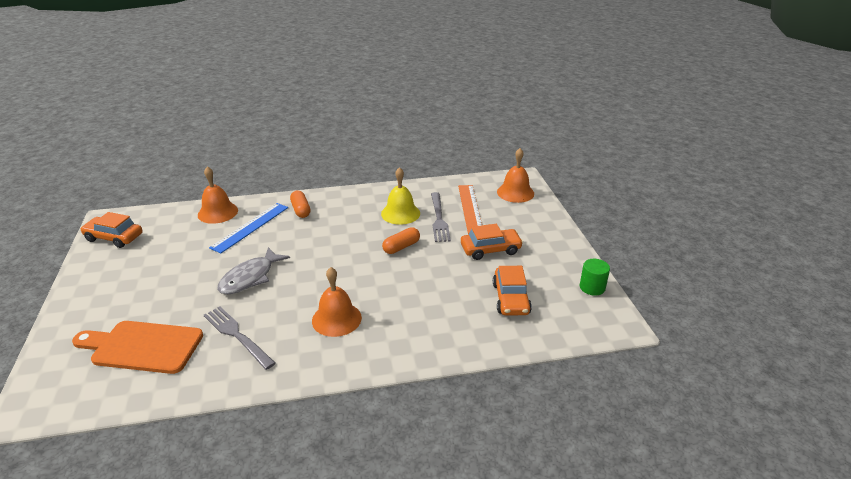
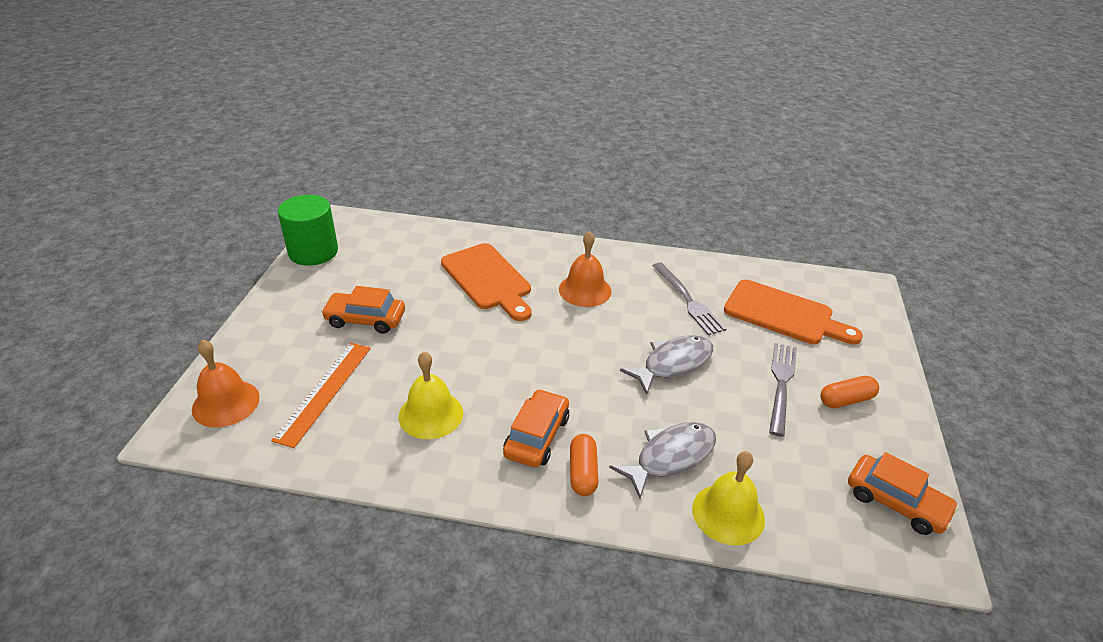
camera: 160 degrees left, 5 degrees up
(218, 212) = (728, 513): orange bell -> yellow bell
(250, 227) = (670, 457): blue ruler -> grey fish
(401, 247) = (468, 354): orange capsule -> orange capsule (846, 400)
(426, 304) = (488, 279): none -> orange cutting board
(439, 219) = (385, 385): grey fork -> grey fork (781, 383)
(511, 298) = (401, 263): orange car -> orange car (536, 436)
(592, 287) = (313, 252): green cylinder -> green cylinder, size x1.76

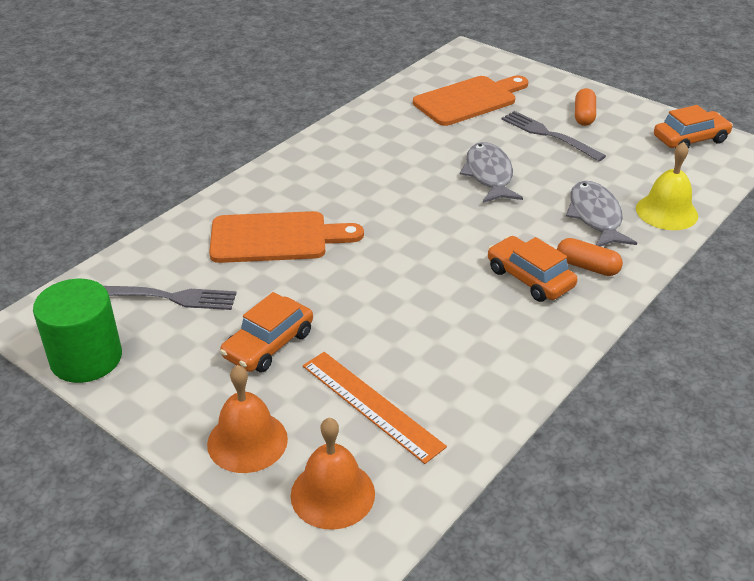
camera: 60 degrees left, 0 degrees up
(431, 414) = (459, 335): yellow bell -> none
(585, 290) = (348, 185): orange bell -> orange bell (247, 441)
(689, 301) = (414, 136): grey fork -> grey fork (169, 297)

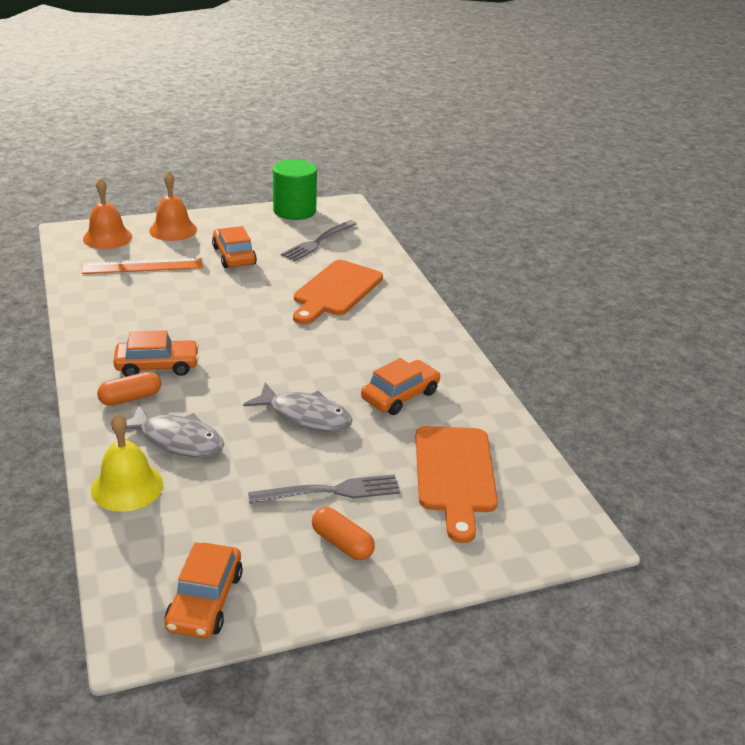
camera: 120 degrees right, 5 degrees down
(409, 146) = (400, 395): none -> orange car

